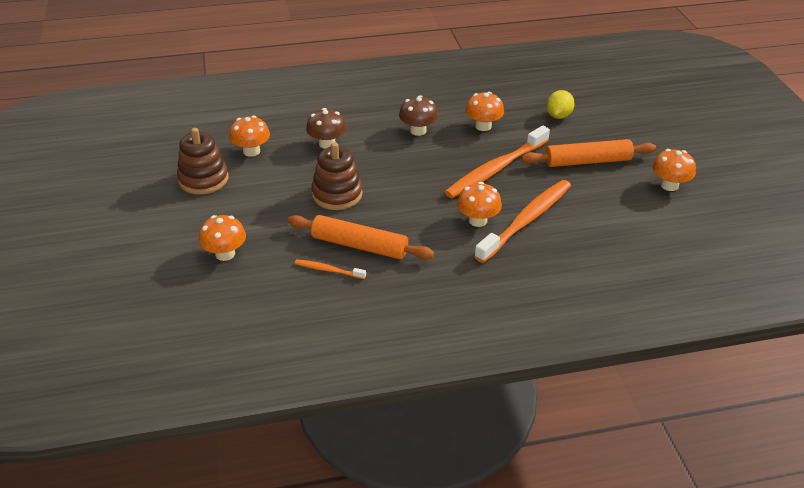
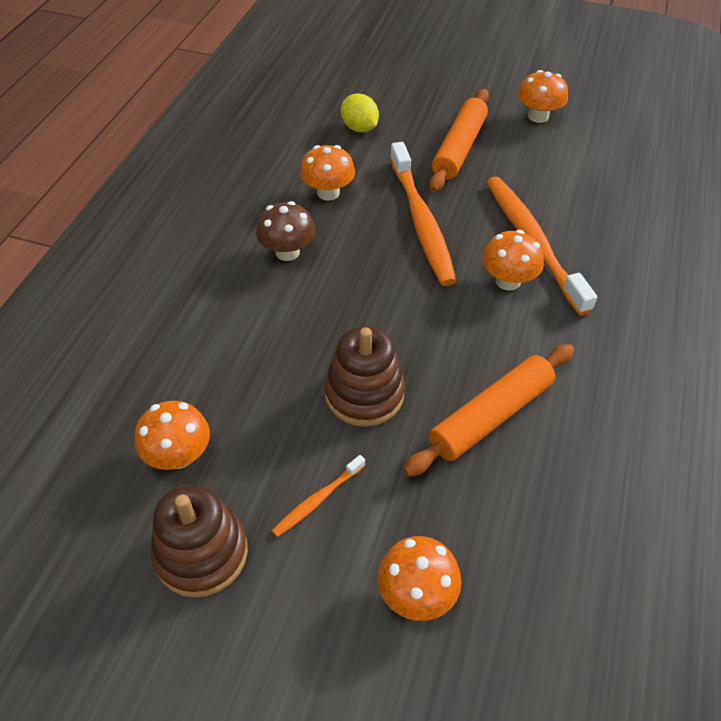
camera: 60 degrees left, 10 degrees up
(327, 144) = (237, 356): brown mushroom -> none
(328, 270) = (524, 473): orange toothbrush -> orange toothbrush (317, 500)

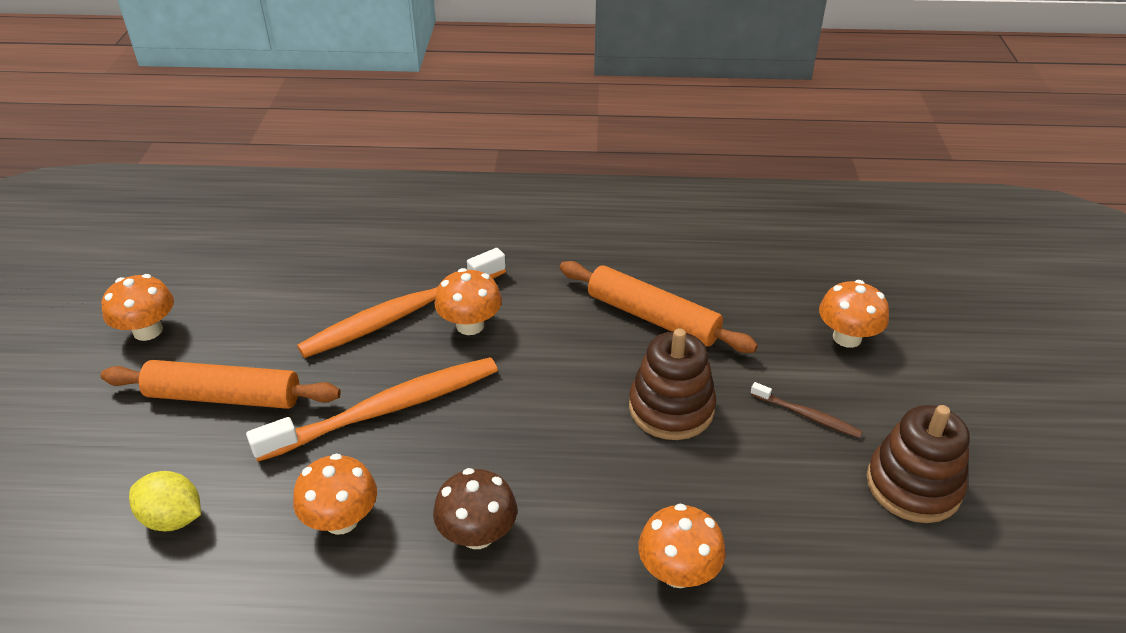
camera: 105 degrees left, 10 degrees down
(179, 455) = (829, 543): orange mushroom -> orange mushroom (678, 572)
(317, 500) = (807, 415): orange toothbrush -> brown toothbrush
(359, 128) = (173, 518): yellow lemon -> yellow lemon turned 75 degrees clockwise

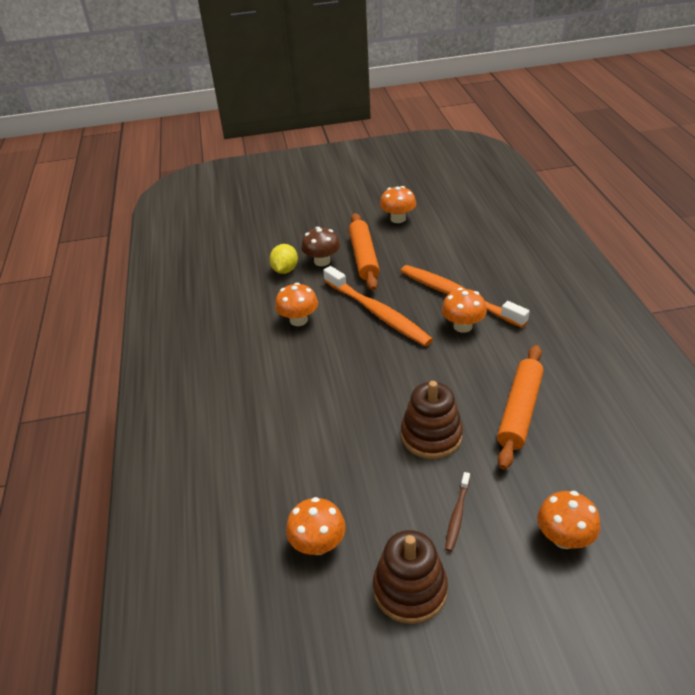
camera: 80 degrees right, 0 degrees up
(477, 534) = (303, 370): brown mushroom -> brown mushroom (322, 261)
(678, 572) = (298, 459): orange mushroom -> orange mushroom (318, 544)

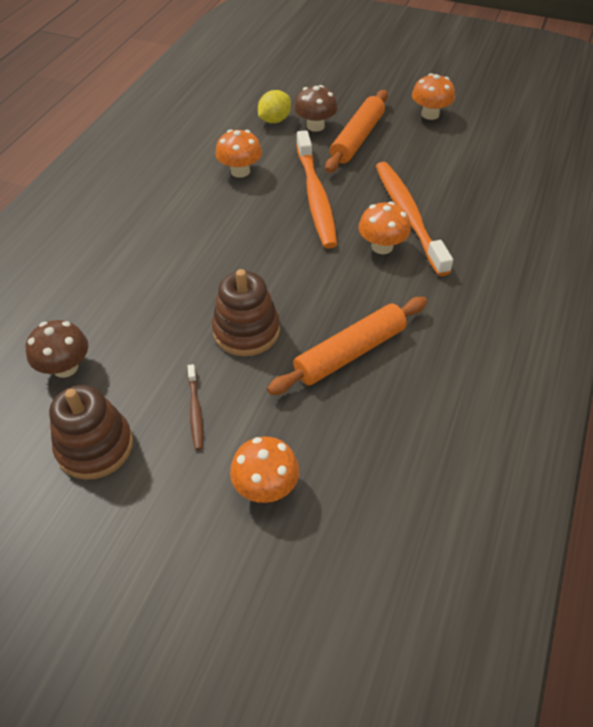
camera: 30 degrees right, 10 degrees up
(318, 544) = (65, 367): orange mushroom -> brown mushroom
(457, 515) = (195, 411): brown toothbrush -> brown toothbrush turned 60 degrees counterclockwise

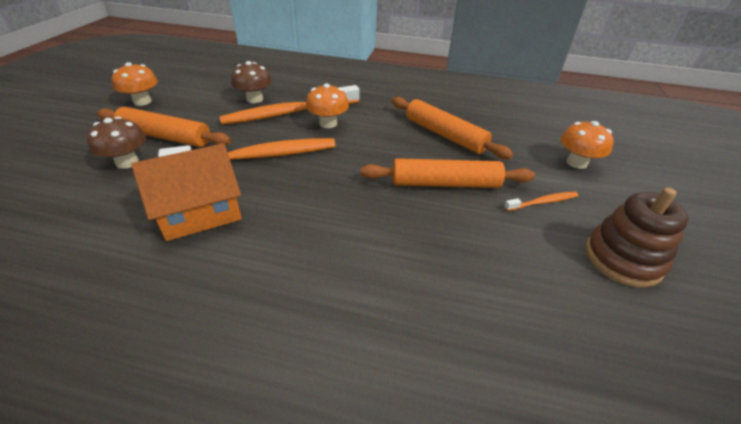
camera: 100 degrees left, 10 degrees down
(65, 367) = (557, 309): brown mushroom -> brown mushroom (254, 99)
(195, 411) = (542, 202): brown toothbrush -> orange toothbrush
(240, 171) = (199, 211): orange mushroom -> orange house
(246, 331) = (445, 183): brown stacking toy -> orange rolling pin
(274, 120) = (96, 193): yellow lemon -> none

